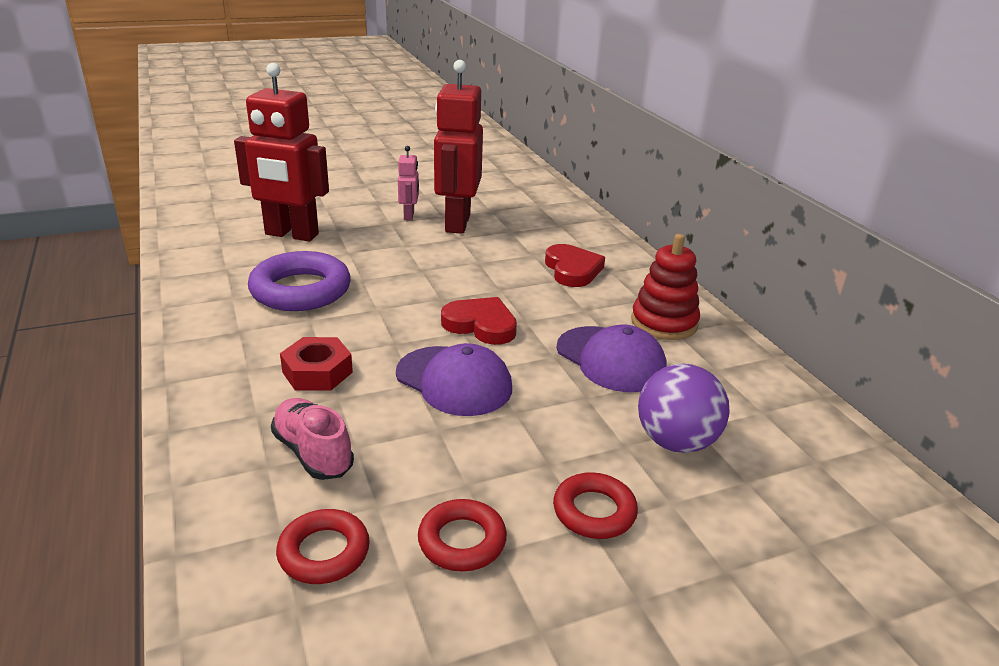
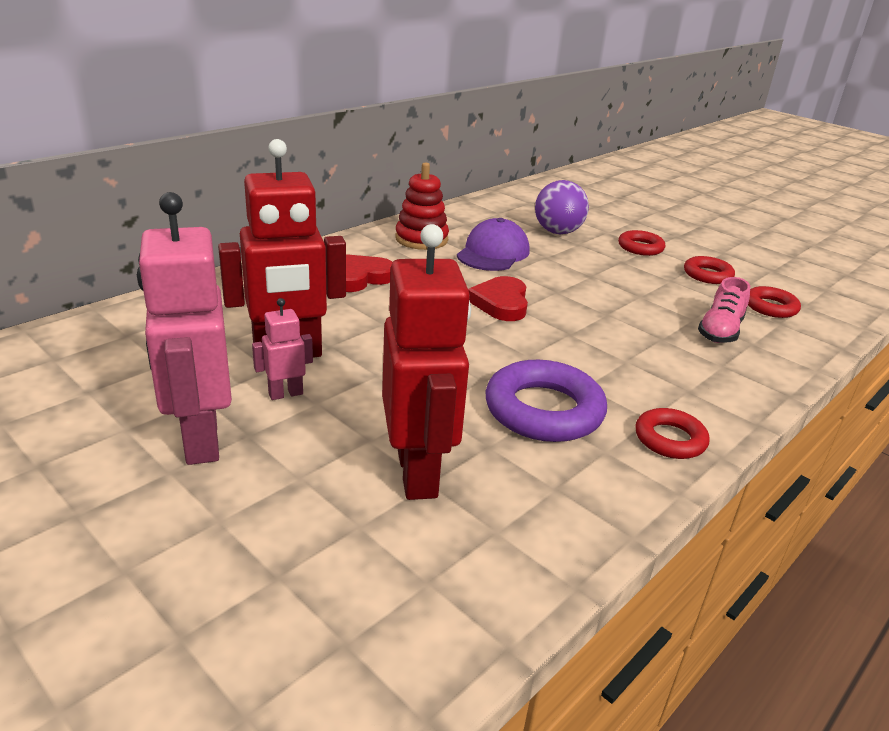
camera: 115 degrees left, 0 degrees up
(208, 328) = (670, 439): none -> red ring
(317, 372) = (648, 356): red nut -> none
(384, 192) = (200, 440): none -> pink robot
(454, 381) = (586, 300): purple cap -> none

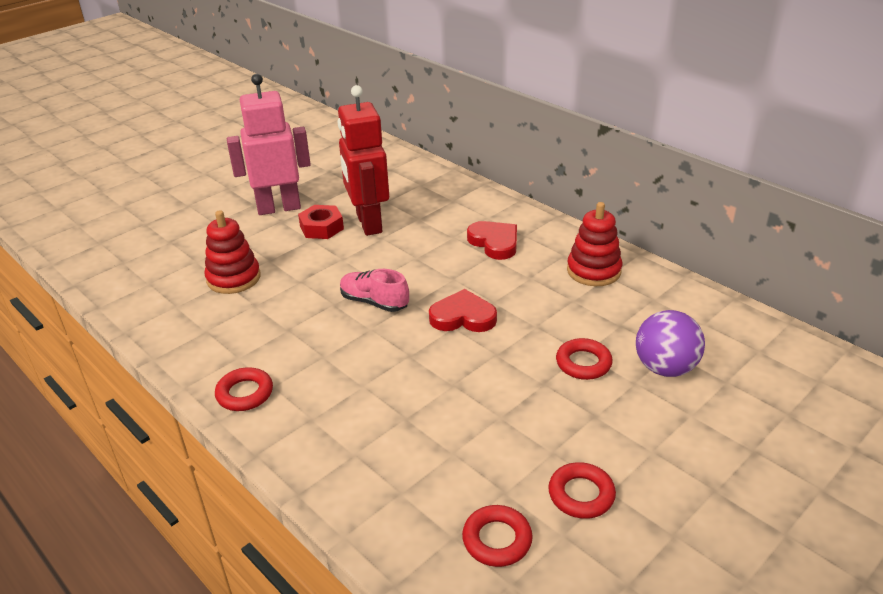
camera: 95 degrees right, 5 degrees up
(285, 394) = (321, 228): pink robot -> red nut
(418, 473) = (233, 278): red robot -> red stacking toy
(493, 253) = (578, 315): purple cap -> none
(544, 410) = (291, 331): purple ring -> none
(640, 247) = (649, 440): red ring -> red ring (583, 363)
(720, 331) = (425, 469): pink shoe -> pink shoe (374, 302)

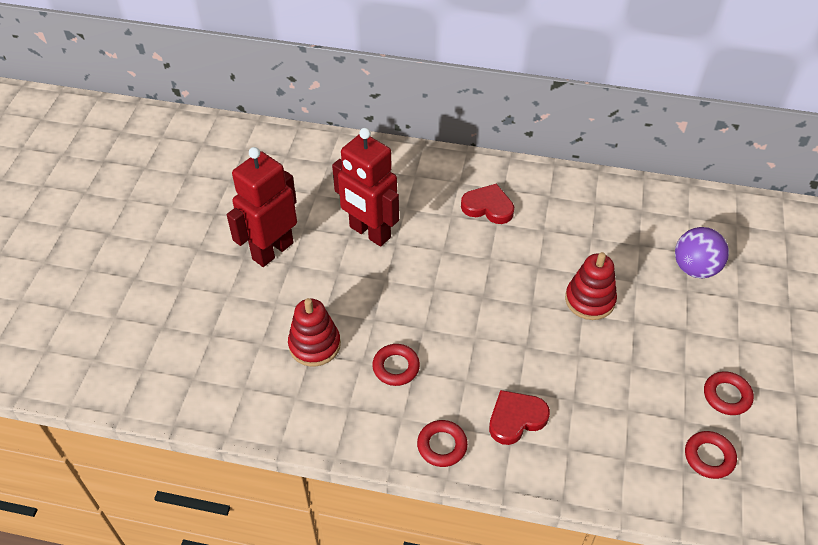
camera: 35 degrees left, 15 degrees up
(279, 208) = (272, 250): pink robot -> red robot
(321, 228) = (334, 255): red nut -> none
(374, 302) = (453, 311): pink shoe -> none
(463, 317) = (530, 291): red heart -> red heart (516, 419)
(583, 363) = (644, 291): red ring -> red ring (396, 367)
(593, 271) = (581, 202): red stacking toy -> red stacking toy (589, 300)

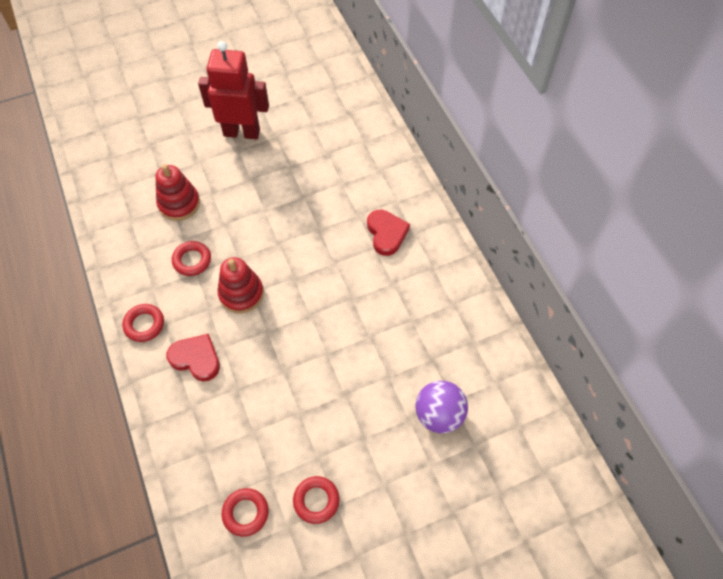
camera: 55 degrees right, 10 degrees up
(369, 233) = (301, 176): red robot -> none
(589, 300) = (344, 352): red stacking toy -> red stacking toy (241, 293)

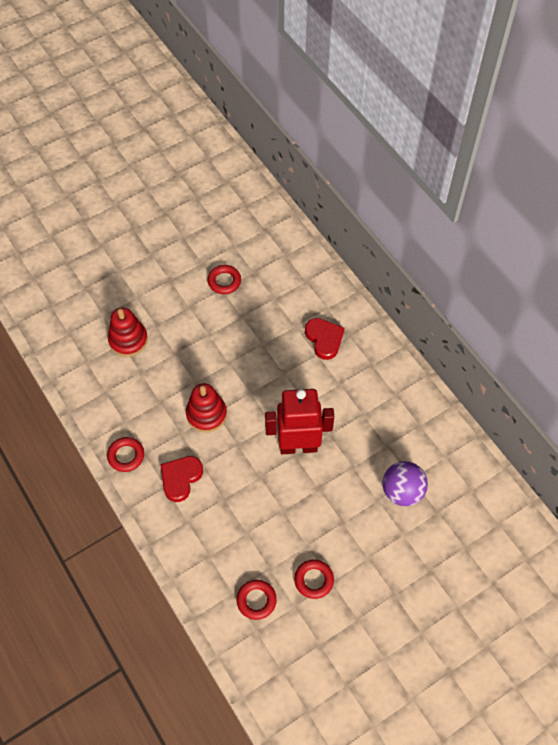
camera: 10 degrees left, 0 degrees up
(192, 260) = (154, 391): red ring -> red ring (224, 281)
(196, 359) = (180, 478): red heart -> red heart turned 75 degrees counterclockwise
(242, 132) = (169, 263): red robot -> red robot (298, 446)

